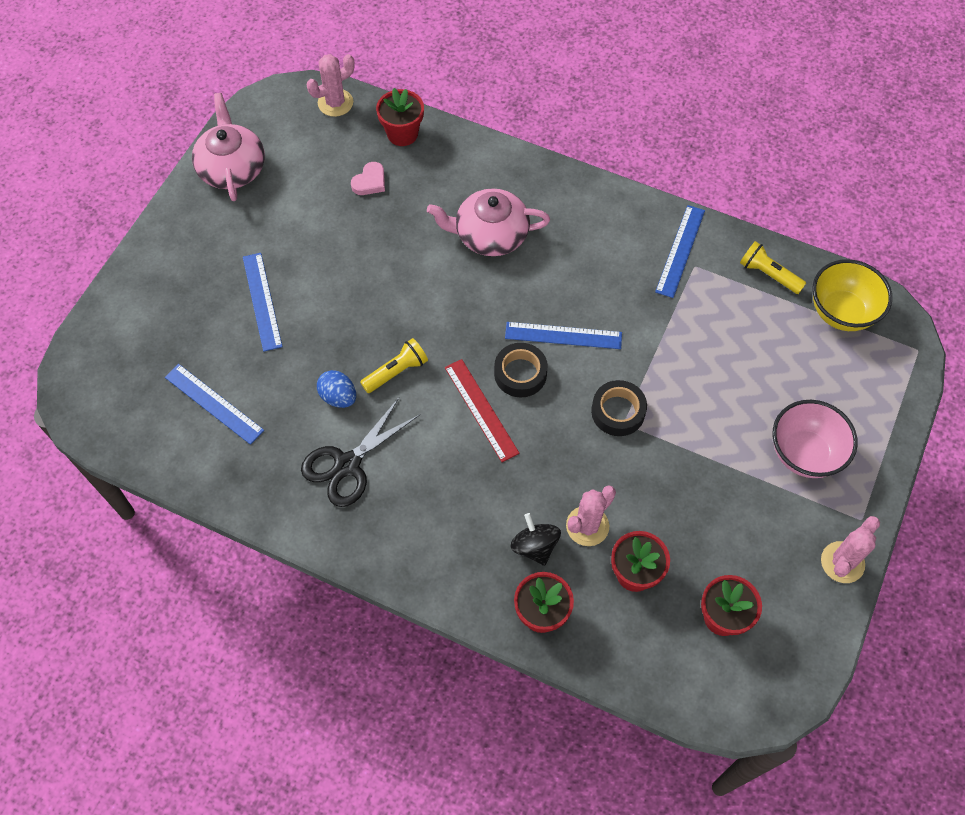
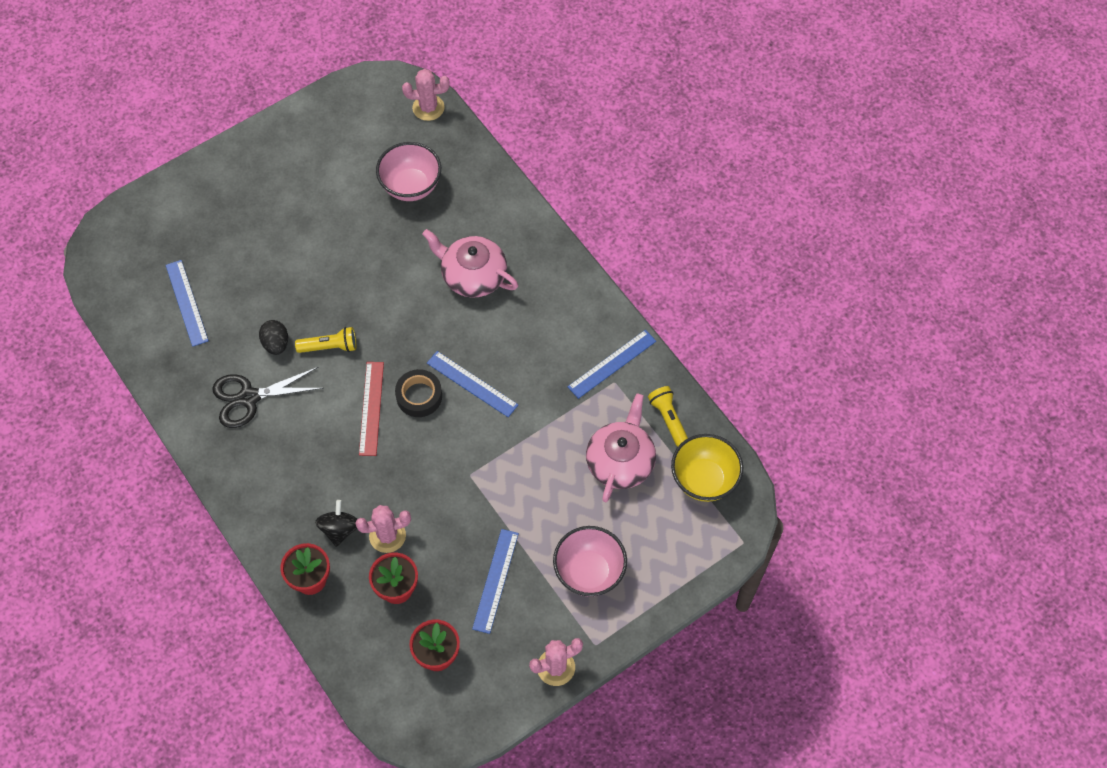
camera: 30 degrees right, 0 degrees up
(232, 168) = (316, 124): pink teapot -> pink teapot (620, 461)
(262, 301) = (270, 242): blue ruler -> blue ruler (495, 580)
(338, 397) = (276, 344): blue egg -> black egg
(370, 182) = (411, 186): pink heart -> pink bowl
(402, 134) = (462, 159): red flower pot -> none
(618, 411) = (471, 464): black tape -> none

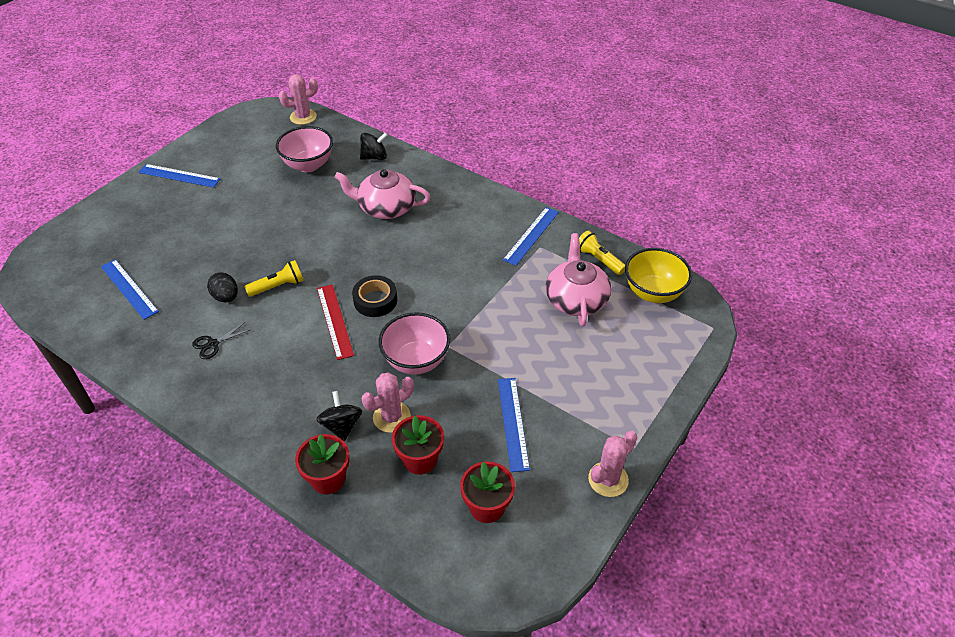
camera: 20 degrees left, 15 degrees down
(249, 398) = (213, 344): black scissors -> black scissors, size x0.53
(472, 384) = (419, 279): blue ruler -> blue ruler (179, 176)
(487, 196) = (374, 157): none -> black spinning top
(589, 572) = (595, 390): pink bowl -> pink bowl (416, 361)

